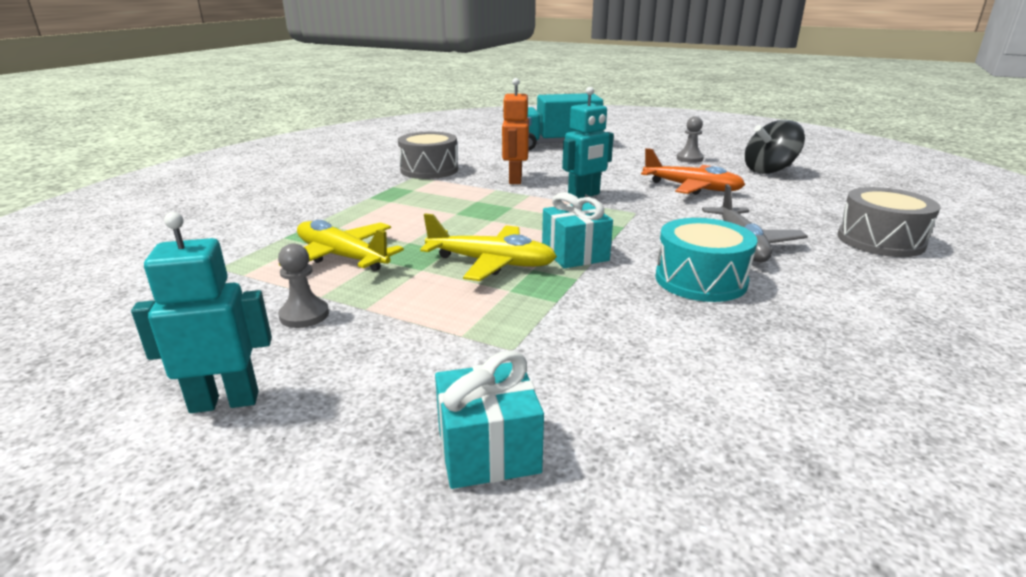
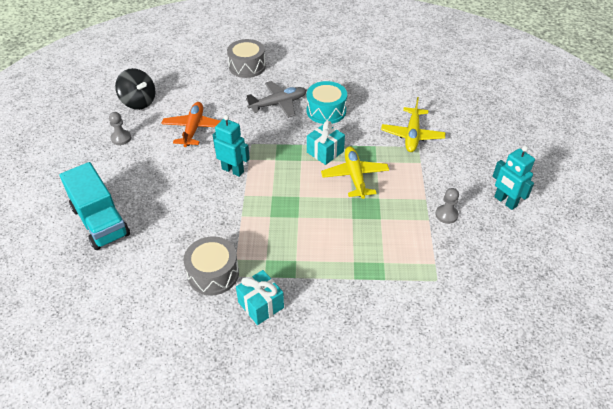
camera: 115 degrees left, 20 degrees up
(342, 257) = (389, 235): yellow plane -> yellow plane (412, 135)
(488, 450) = (468, 135): turquoise gift -> turquoise gift (261, 305)
(515, 179) = (214, 213): orange robot -> none

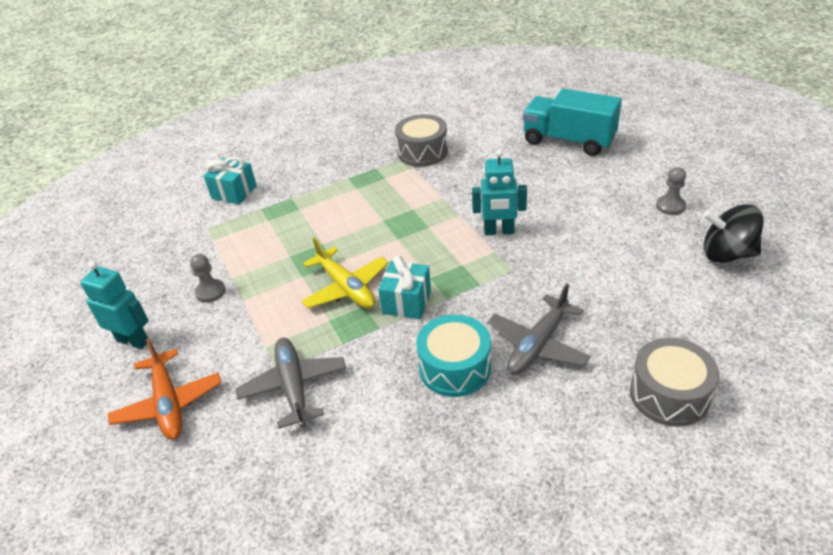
camera: 155 degrees right, 5 degrees down
(193, 128) = (606, 254): orange plane -> orange plane (168, 403)
(261, 305) = (363, 152): turquoise gift -> turquoise gift (234, 192)
(412, 135) = (294, 386): yellow plane -> grey plane

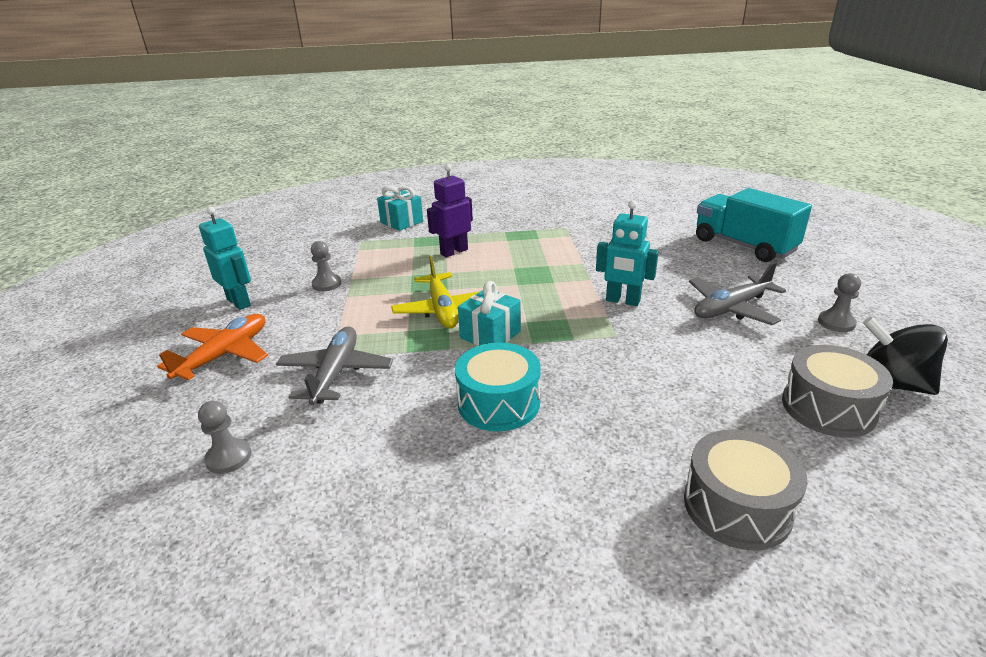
camera: 20 degrees right, 10 degrees down
(168, 403) = (225, 355): orange plane -> orange plane turned 150 degrees counterclockwise
(259, 501) = (229, 457): none -> grey pawn
(313, 216) = (454, 252): none -> purple robot
(422, 152) = (587, 226): grey drum -> grey drum (828, 407)
(537, 345) = (602, 408): grey plane -> grey plane (731, 308)

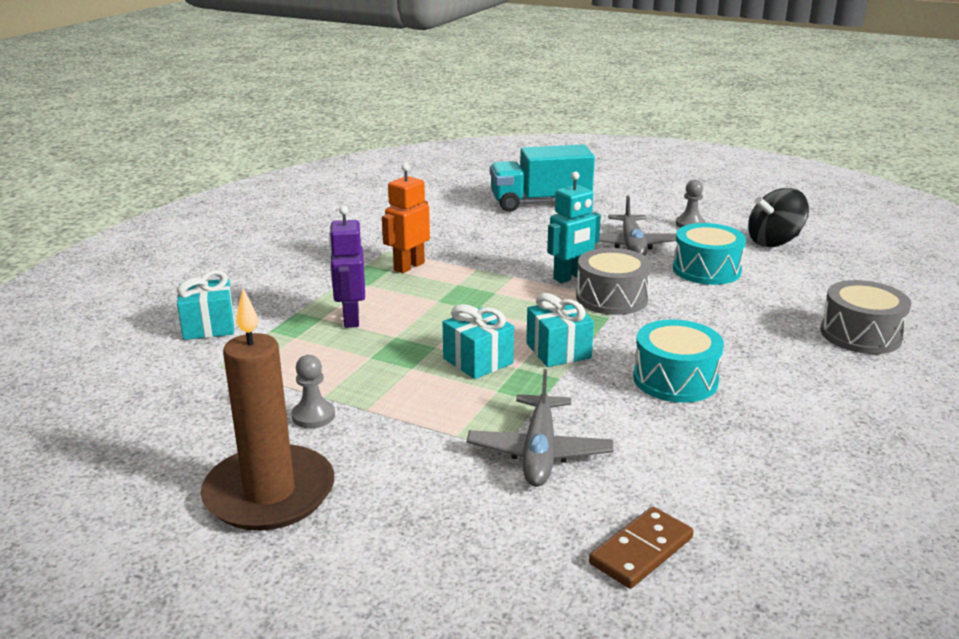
camera: 60 degrees left, 5 degrees down
(225, 355) = (410, 525): orange plane -> none
(229, 457) = (641, 551): grey pawn -> brown domino
(239, 302) = (269, 493): turquoise robot -> brown candle
(336, 373) = (539, 452): grey plane -> grey plane turned 120 degrees counterclockwise
(442, 310) = (478, 361): yellow plane -> turquoise gift
(551, 241) = (408, 266): none -> orange robot
(743, 360) = (706, 270): none -> turquoise drum
(828, 407) = (783, 269): grey drum -> grey drum (611, 298)

